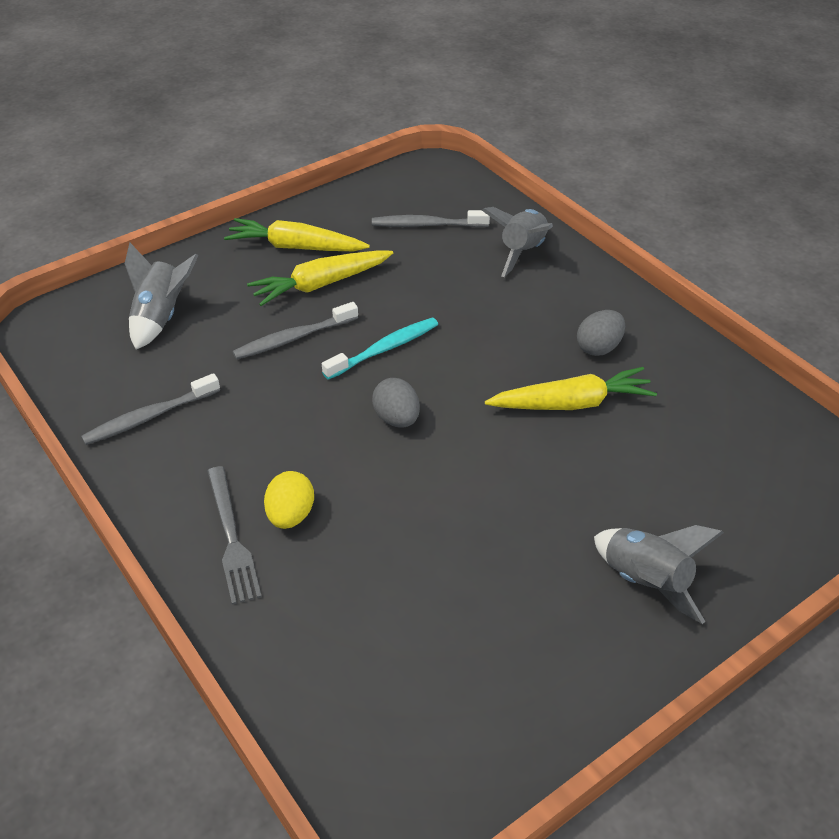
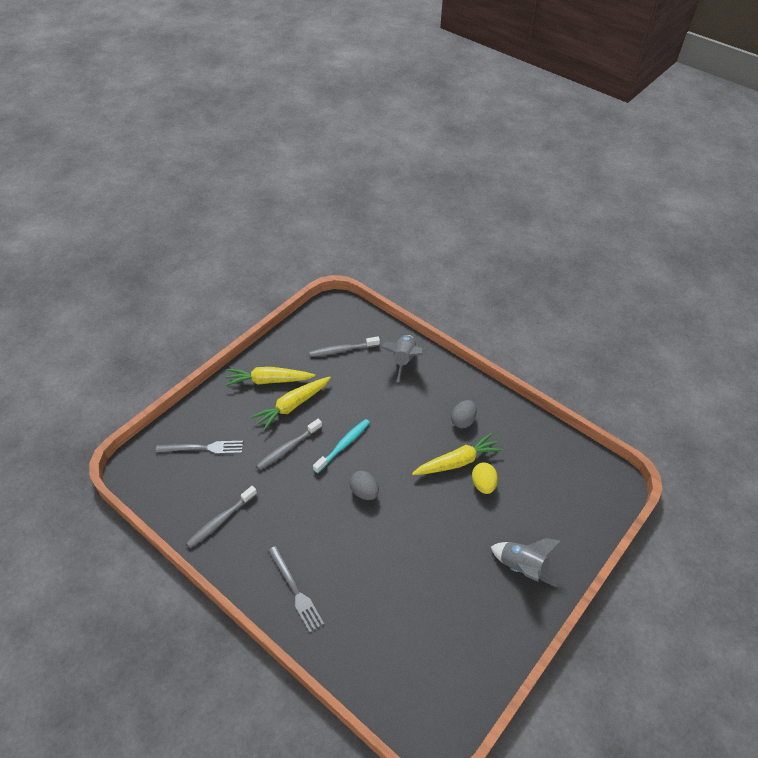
camera: 15 degrees left, 5 degrees up
(161, 317) = (203, 448): grey rocket -> grey fork
(290, 515) = (324, 568): yellow egg -> yellow egg (483, 484)

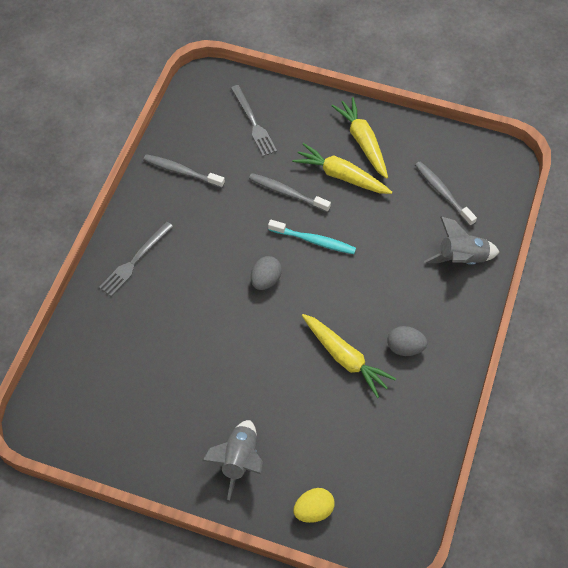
camera: 70 degrees right, 10 degrees up
(483, 484) = (327, 393): yellow egg -> yellow egg (313, 510)

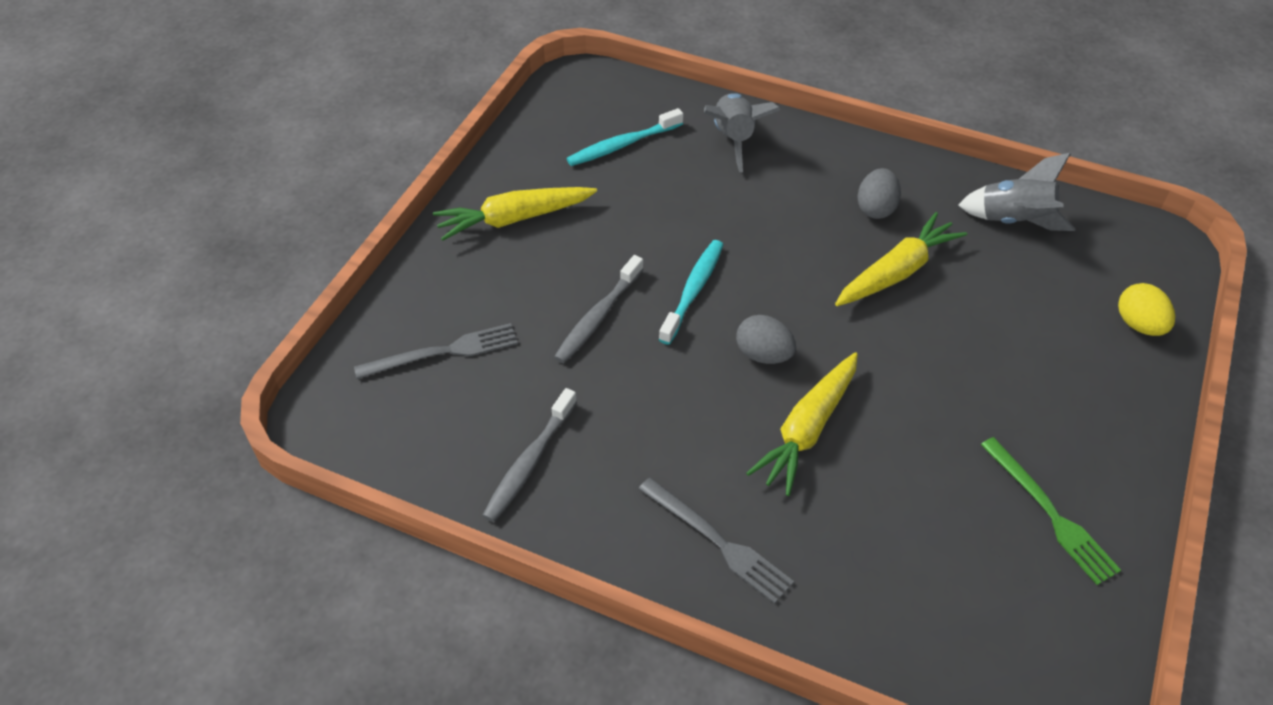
camera: 85 degrees left, 10 degrees down
(157, 431) = (1050, 513): none -> green fork
(239, 460) = (1081, 406): grey rocket -> grey rocket (1014, 221)
(341, 176) = (575, 249): yellow carrot -> yellow carrot (807, 429)
(443, 193) = (623, 145): grey toothbrush -> turquoise toothbrush

